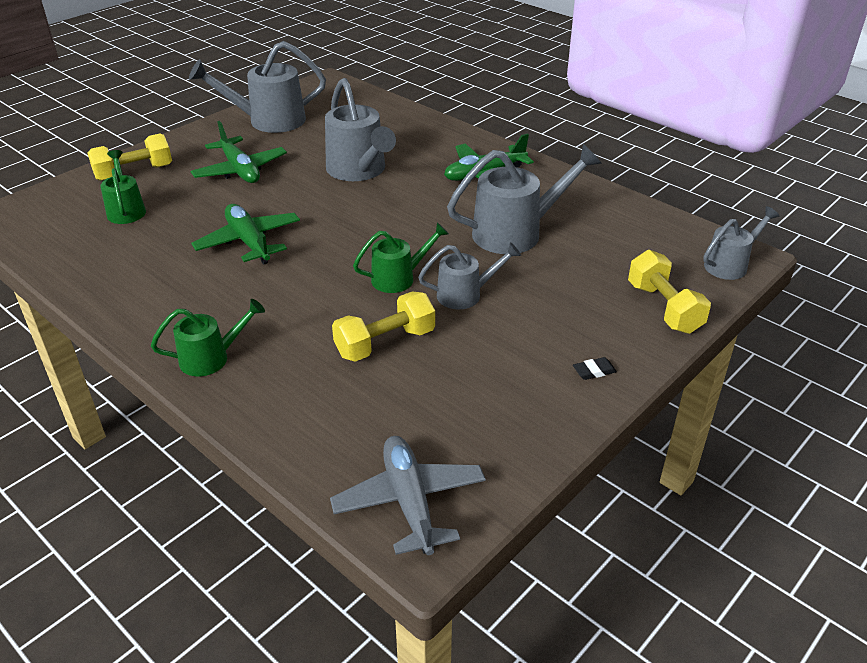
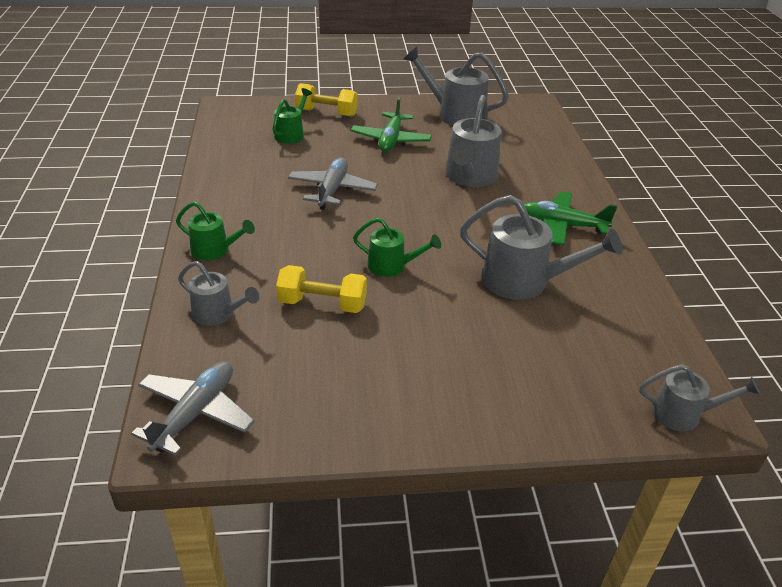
camera: 40 degrees right, 0 degrees up
(249, 242) = (332, 190): green plane -> grey plane
(466, 294) = (421, 304): grey watering can -> grey watering can (218, 314)
(594, 371) = (436, 418): black eraser -> none
(663, 308) = (564, 409): yellow dumbbell -> none

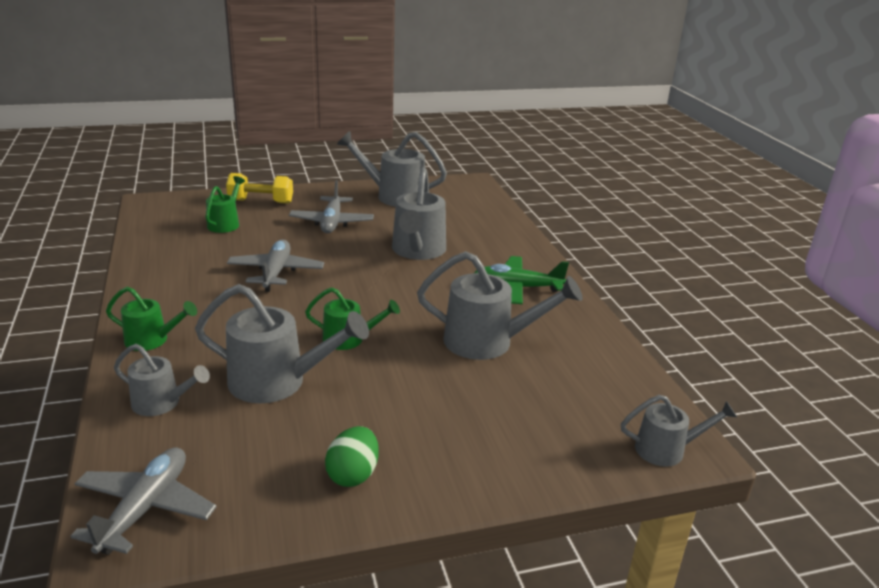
camera: 10 degrees left, 10 degrees down
(322, 304) = (278, 382): yellow dumbbell -> grey watering can
(378, 403) = (353, 474): none -> green egg
(391, 140) = (332, 222): green plane -> grey plane

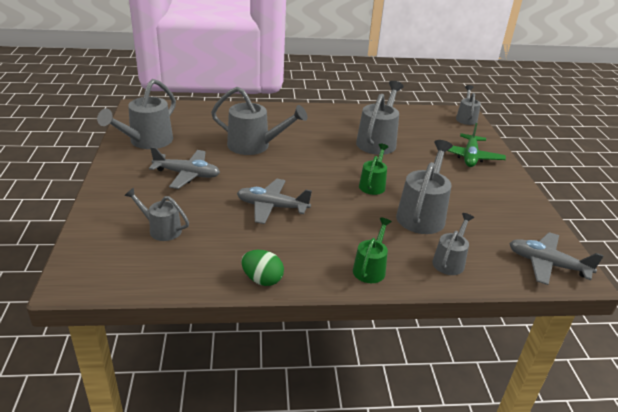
camera: 80 degrees left, 5 degrees up
(225, 223) = (161, 229): green watering can -> grey watering can
(261, 201) = (118, 207): yellow dumbbell -> none
(353, 474) = (502, 196): green egg -> green egg (262, 279)
(517, 288) = (316, 122): green plane -> green plane (470, 157)

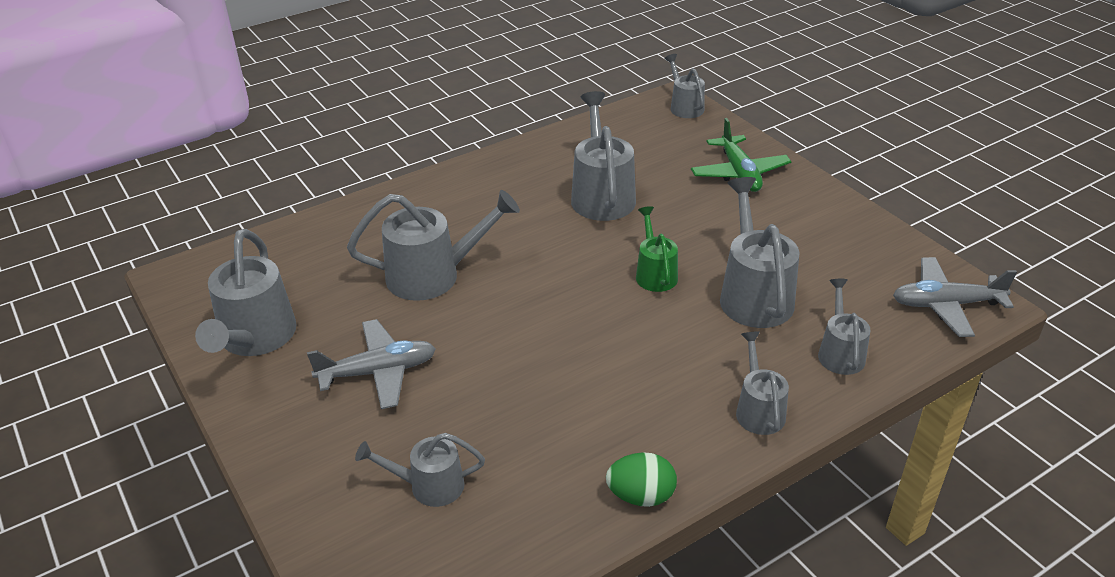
camera: 25 degrees left, 5 degrees up
(272, 207) = (552, 372): grey plane -> none
(370, 268) = (758, 409): green watering can -> grey watering can

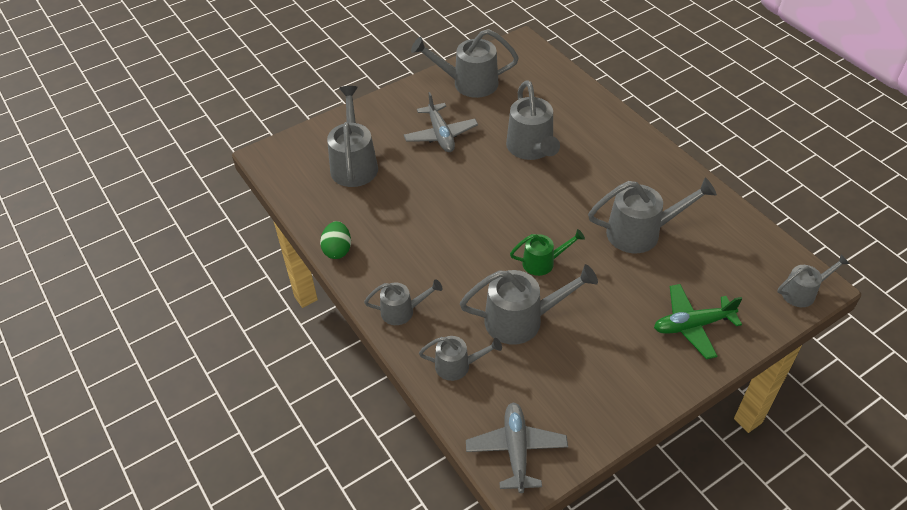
camera: 90 degrees right, 10 degrees up
(428, 486) = (354, 163): grey watering can -> grey watering can, size x1.70

